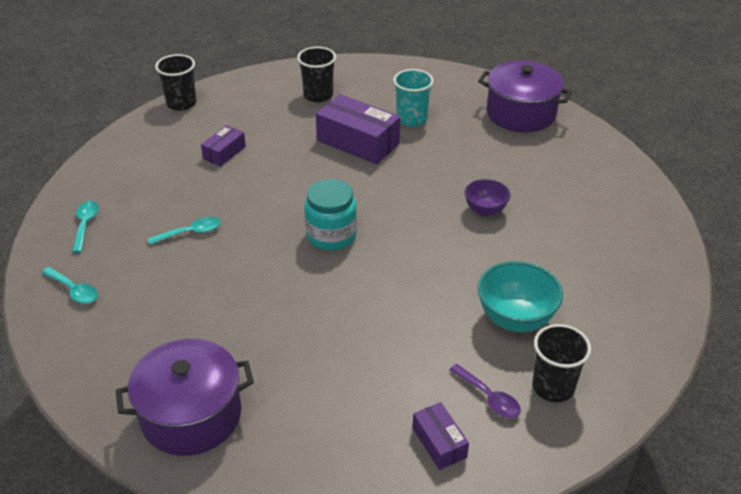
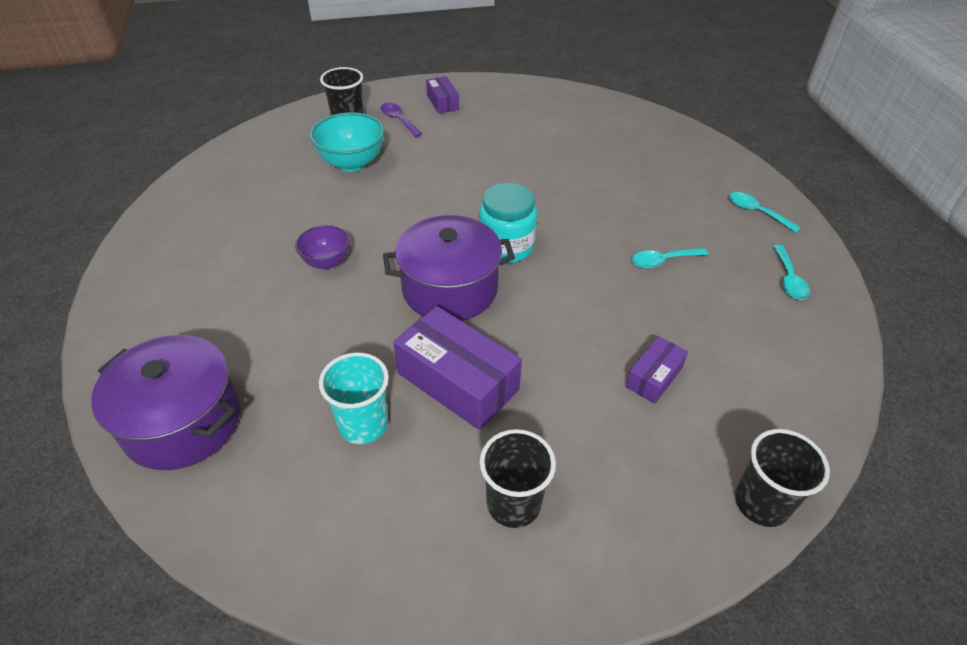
camera: 175 degrees left, 5 degrees up
(191, 415) = (616, 125): purple pot -> purple pot (450, 289)

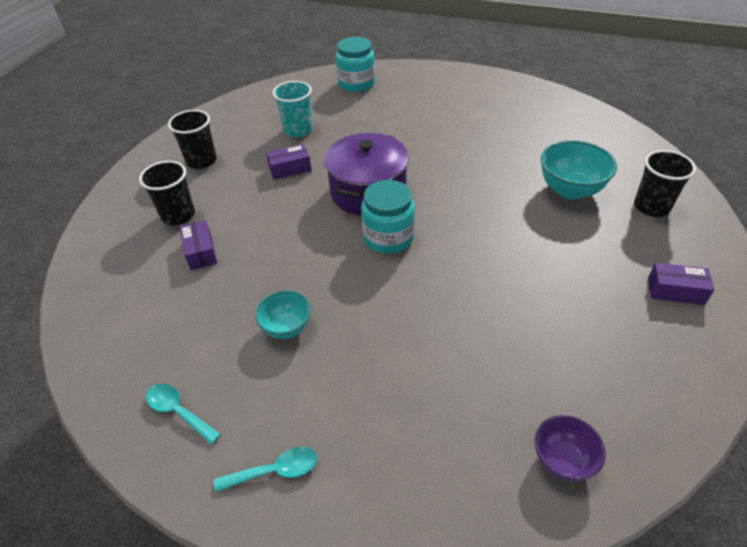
camera: 125 degrees right, 0 degrees up
(182, 422) = (356, 83): purple pot -> turquoise jar
(326, 262) = (442, 148): purple bowl -> purple bowl (562, 460)
(398, 120) = (643, 242): purple spoon -> none
(457, 381) = (290, 169): purple box -> purple box, size x0.54
(662, 261) = (287, 328): turquoise spoon -> turquoise bowl
(761, 503) = (88, 247): black cup -> black cup (178, 215)

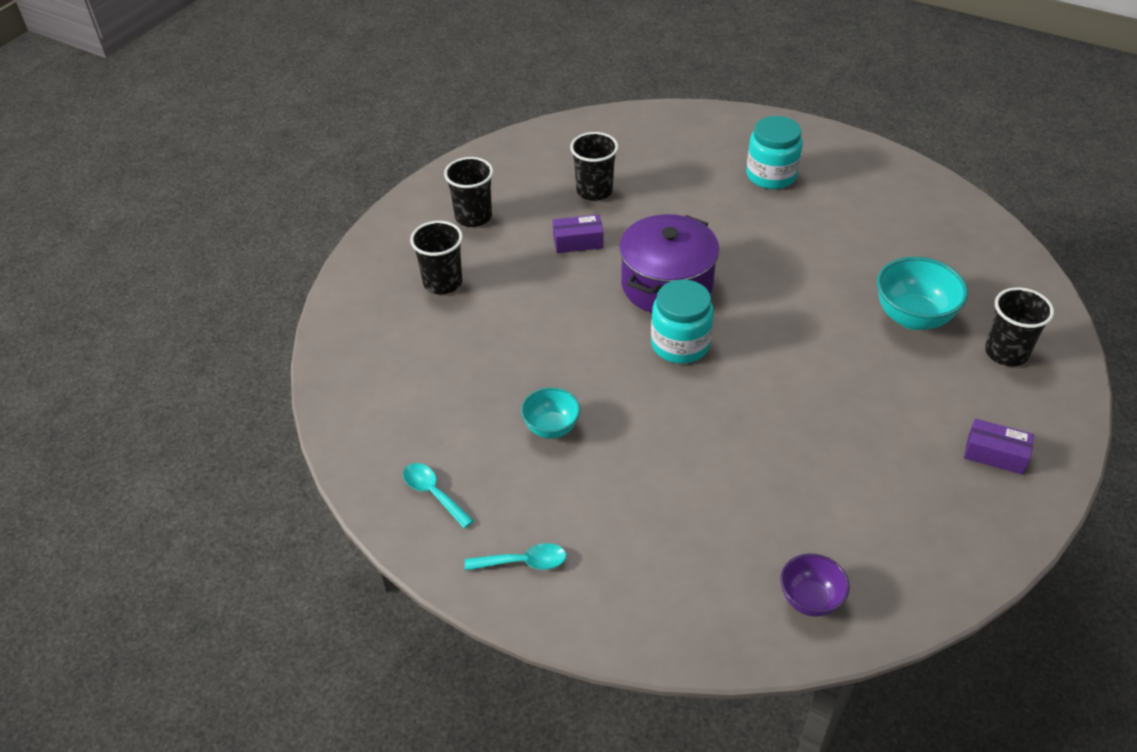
camera: 10 degrees right, 0 degrees up
(201, 251) = (465, 329): purple box -> none
(298, 130) = (594, 191): turquoise cup -> black cup
(356, 83) = (679, 133): turquoise jar -> turquoise jar (771, 175)

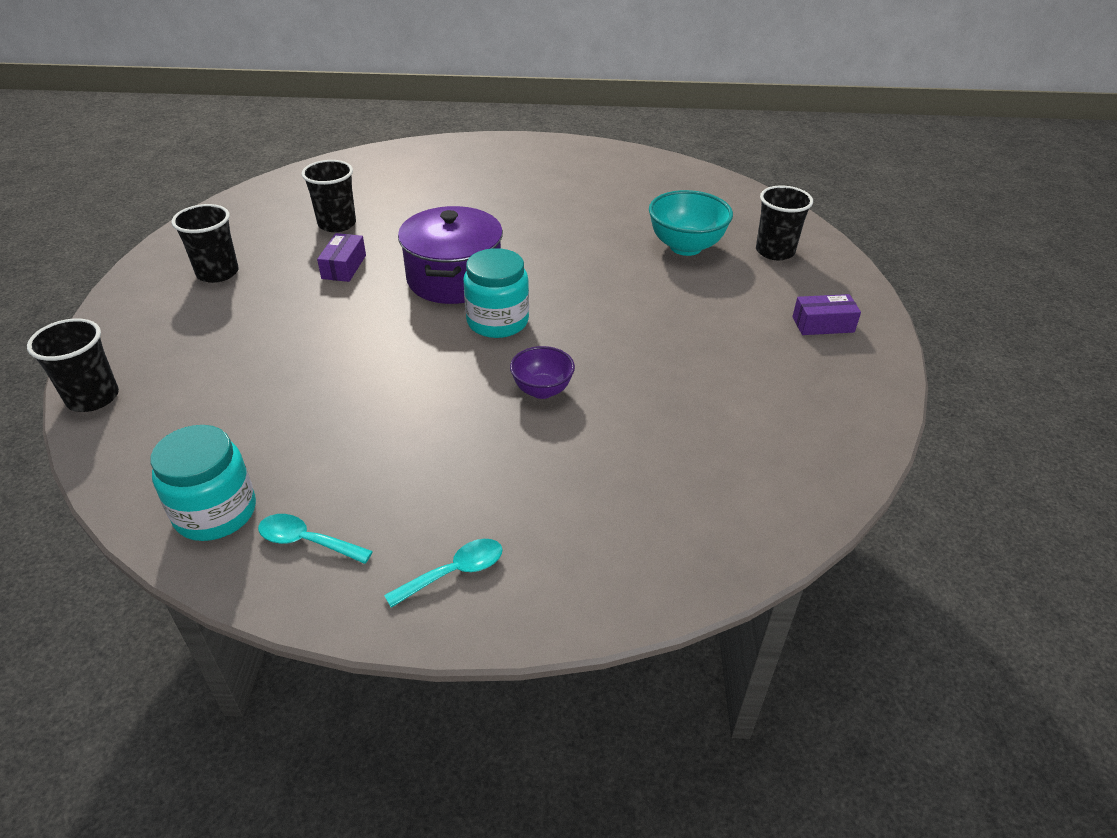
camera: 30 degrees left, 5 degrees down
(443, 283) = (212, 337): black cup -> black cup (93, 398)
(551, 428) = (410, 432): turquoise bowl -> none
(578, 242) = (344, 267): purple box -> purple box turned 45 degrees counterclockwise
(771, 175) = (497, 177): turquoise jar -> turquoise jar (215, 512)
(810, 600) = (763, 494): purple bowl -> purple bowl (542, 390)

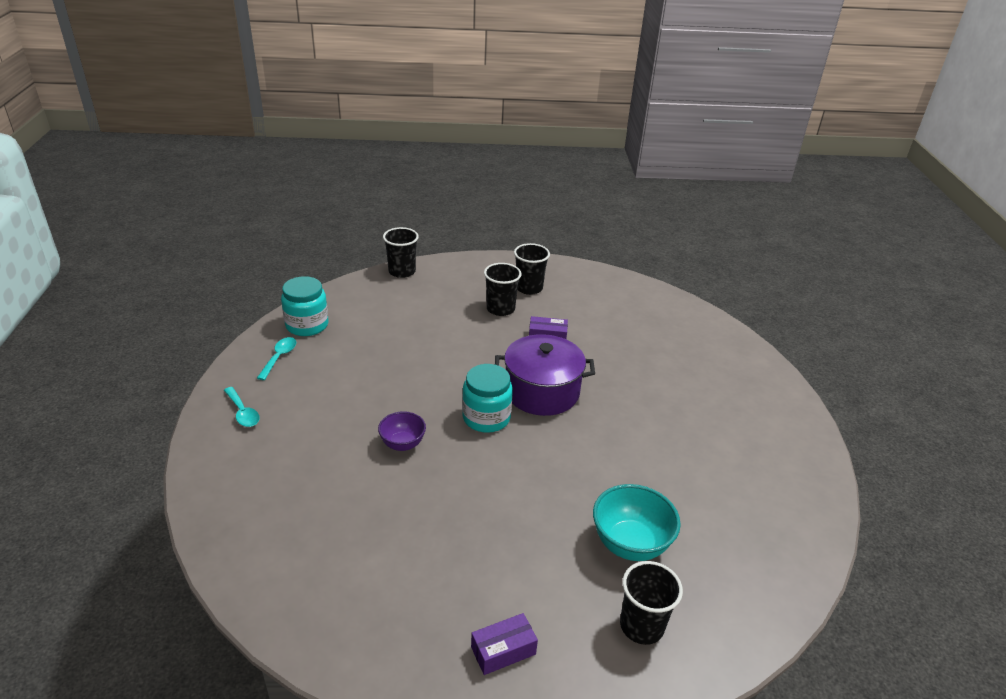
camera: 85 degrees right, 5 degrees down
(337, 224) = (606, 327): black cup -> black cup (500, 309)
(823, 324) = (503, 650): purple box -> purple box turned 75 degrees clockwise

